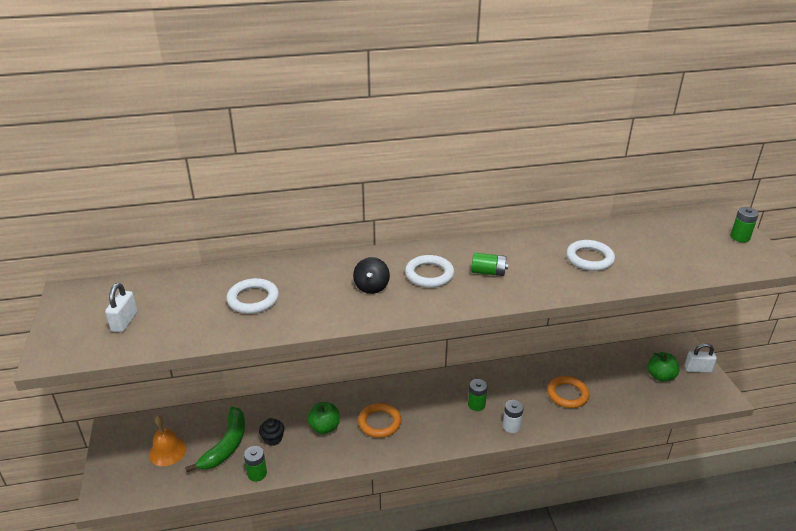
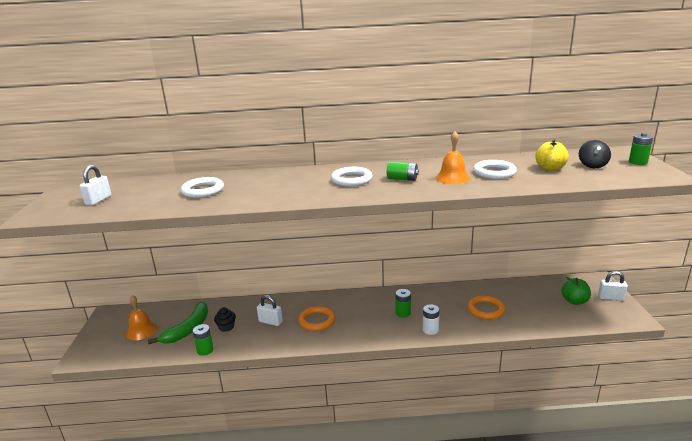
camera: 10 degrees right, 10 degrees down
(324, 427) = (270, 321): green apple -> white padlock
(371, 287) = (300, 185): black spinning top -> black spinning top (592, 165)
(545, 269) = (452, 178): none -> orange bell
(649, 250) = (550, 168): none -> yellow apple

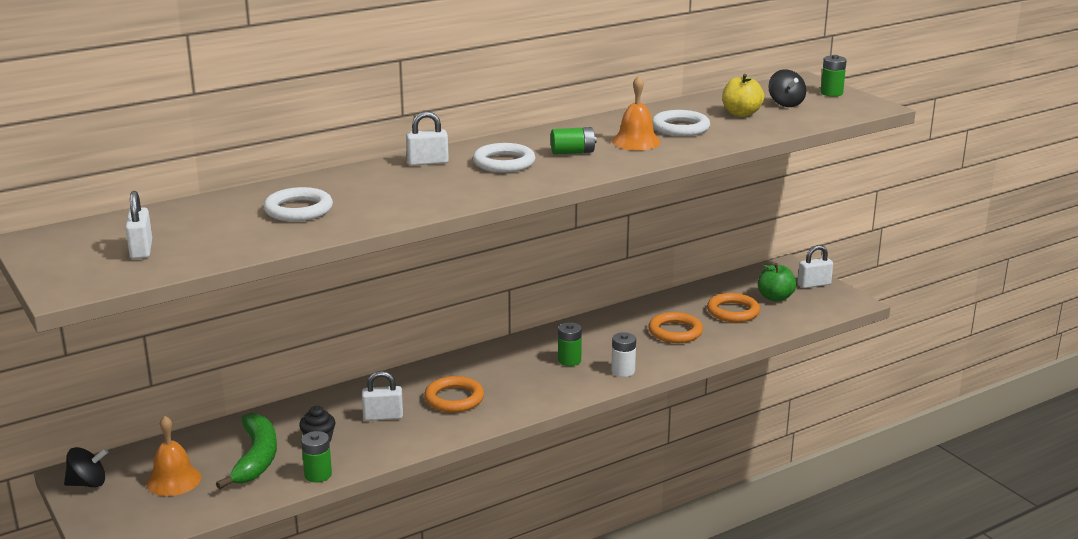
camera: 30 degrees left, 0 degrees up
(107, 320) = (88, 483): none -> black spinning top
(309, 173) = (427, 162): none -> white padlock
(536, 304) = (733, 312): none -> orange ring

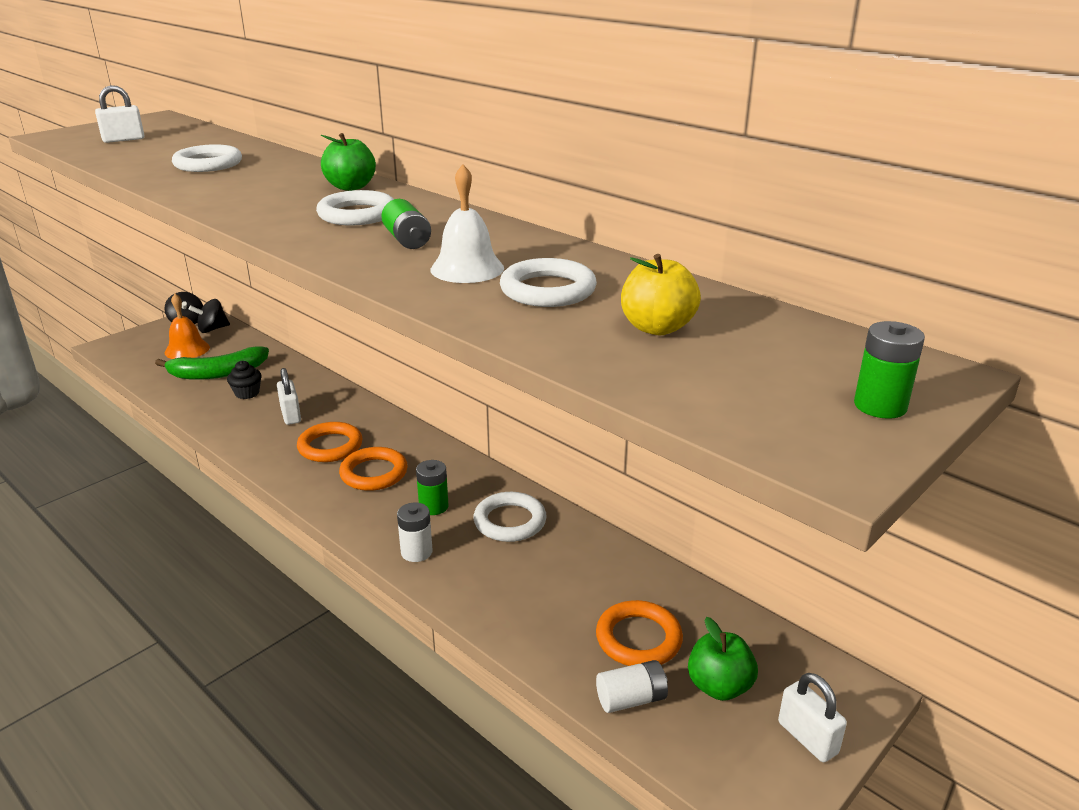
camera: 75 degrees right, 5 degrees up
(318, 475) = (187, 404): green battery -> none
(427, 162) = (351, 187): white padlock -> green apple
(601, 335) = (510, 521): none -> white ring
(636, 142) = (467, 268): orange bell -> white bell
(675, 332) = (544, 585): orange ring -> orange ring (374, 473)
(779, 321) = (631, 699): none -> white battery
(785, 104) = (754, 362): black spinning top -> black spinning top (212, 329)

